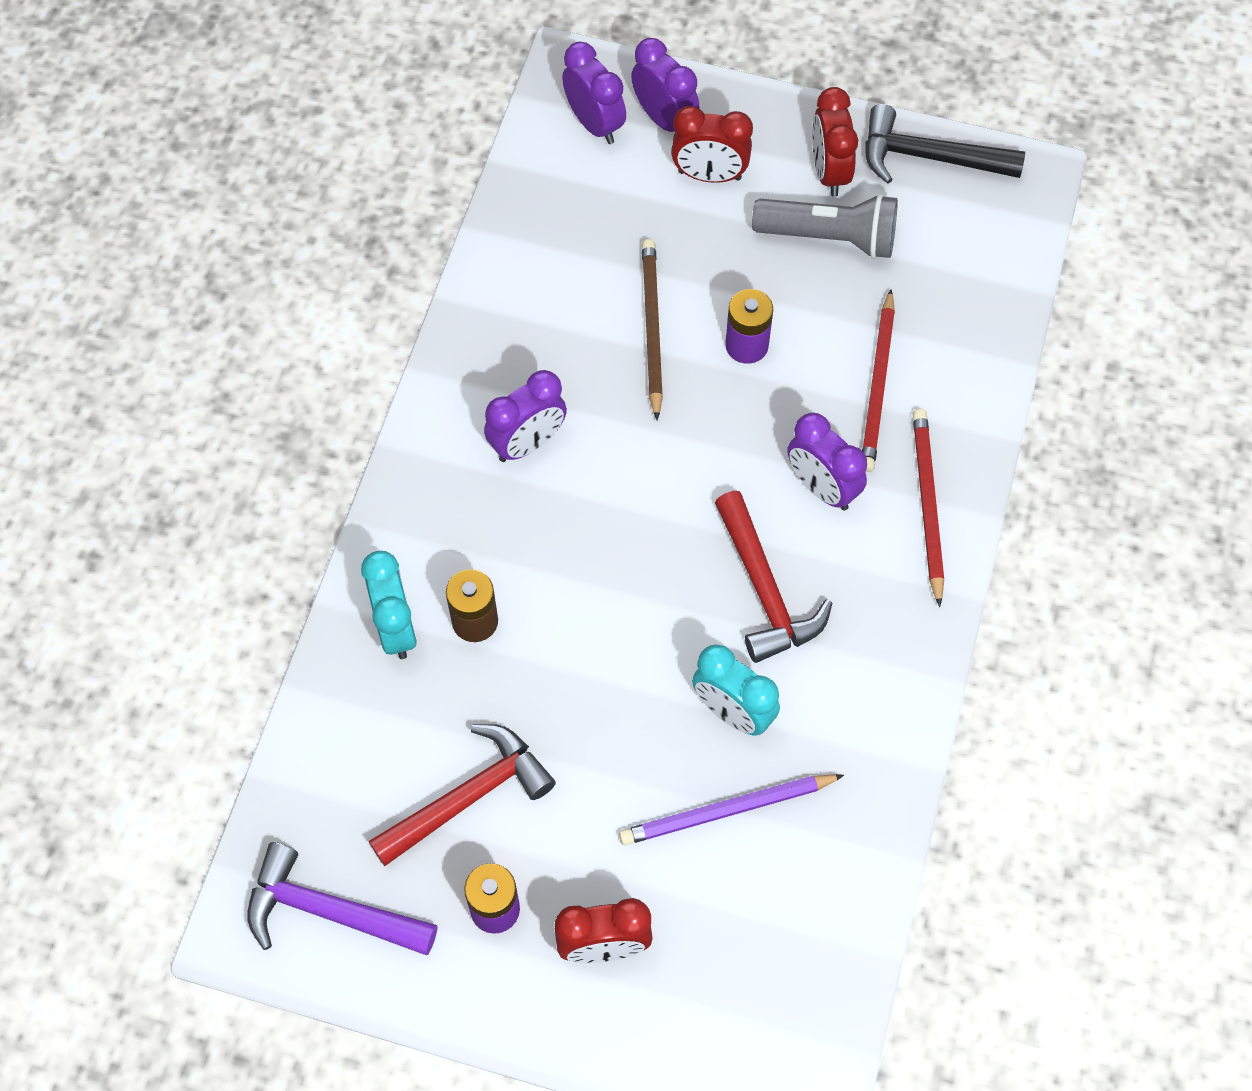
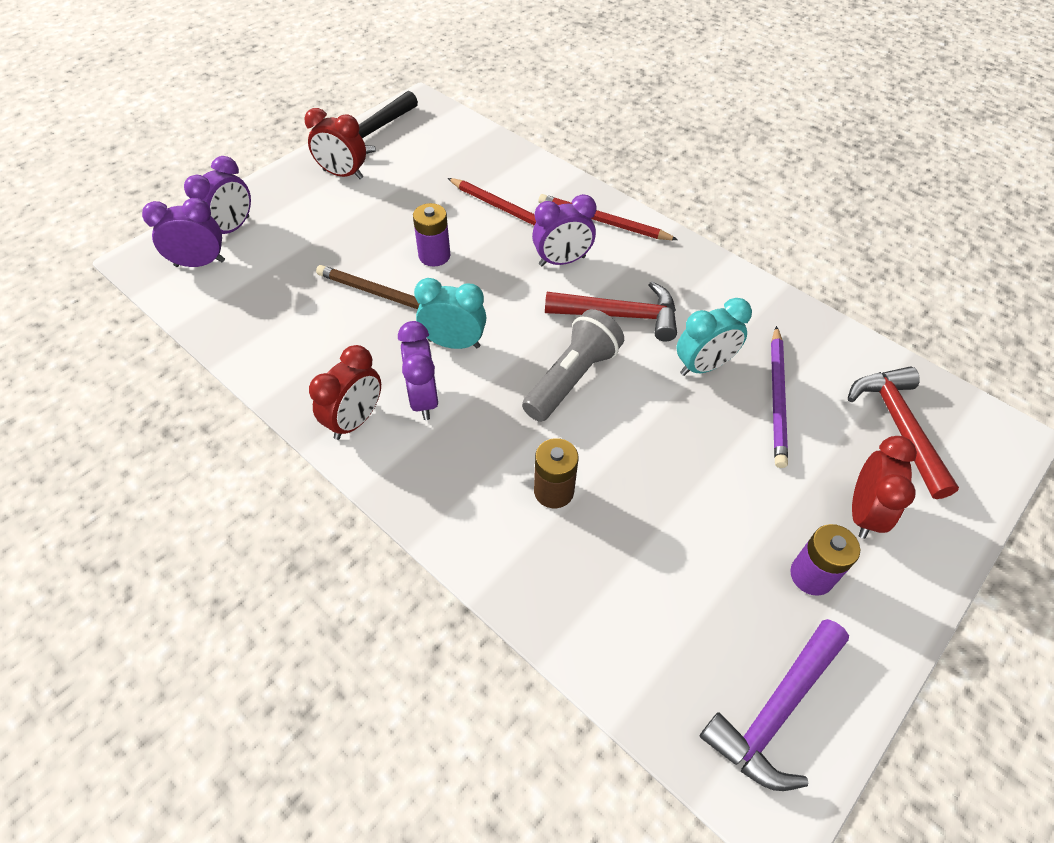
camera: 65 degrees left, 10 degrees down
(396, 628) = (530, 549): turquoise clock -> turquoise clock (454, 343)
(469, 796) = (706, 555): red hammer -> red hammer (898, 426)
(664, 119) = (232, 229): purple clock -> purple clock turned 135 degrees clockwise
(709, 175) = (295, 225): red clock -> red clock (355, 421)
(830, 238) = (389, 191): grey flashlight -> grey flashlight (572, 378)

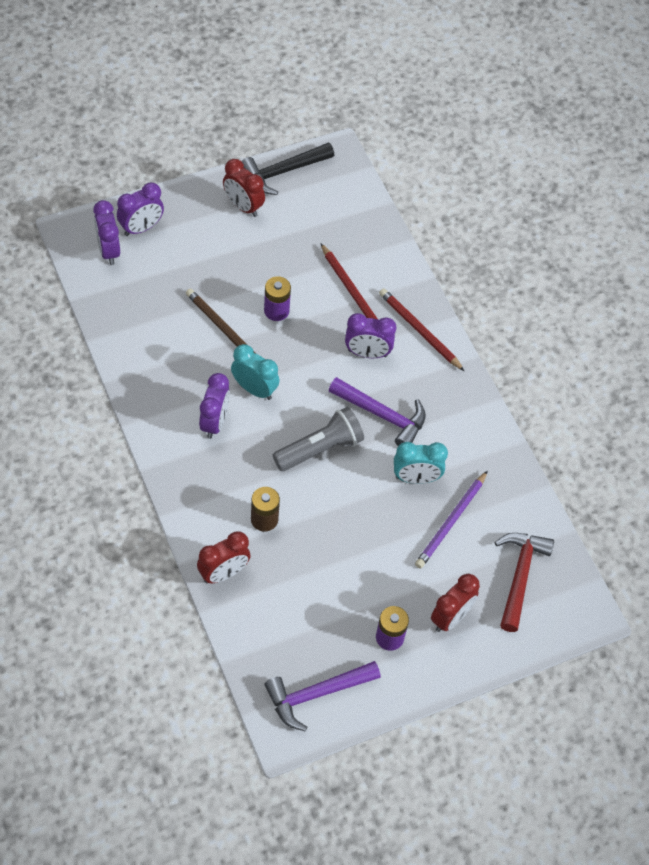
camera: 20 degrees right, 5 degrees up
(200, 263) = (108, 251): purple clock -> purple clock turned 120 degrees counterclockwise
(355, 421) = (164, 419): red clock -> red clock (223, 573)
(620, 316) = (382, 415): red hammer -> purple hammer

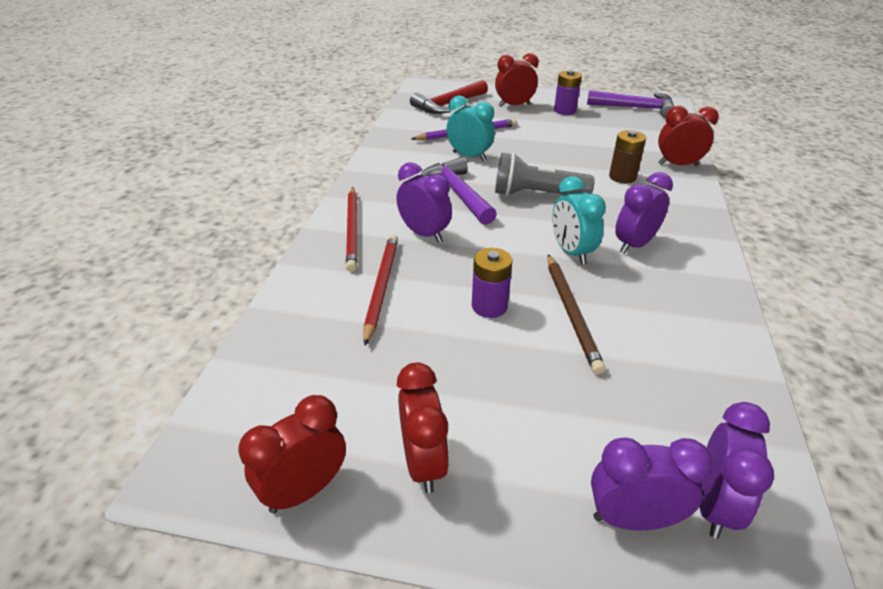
camera: 140 degrees left, 20 degrees down
(283, 172) = (304, 490): black hammer -> red clock

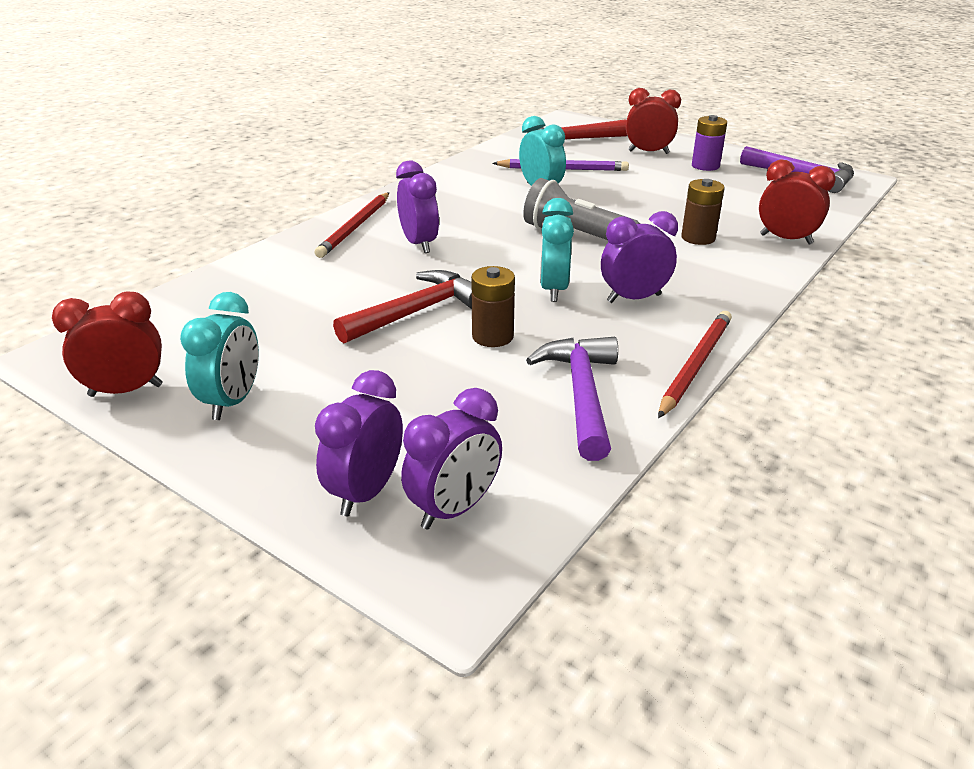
camera: 25 degrees right, 5 degrees down
(381, 287) = (333, 275): red pencil -> red pencil (695, 365)
(423, 463) = (233, 401): red clock -> turquoise clock
(457, 193) = (491, 218): purple hammer -> purple hammer (581, 394)
(489, 306) = (417, 312): purple battery -> red hammer
(571, 313) = (492, 336): brown pencil -> brown battery
(632, 518) = (366, 492): purple clock -> purple clock turned 90 degrees counterclockwise

